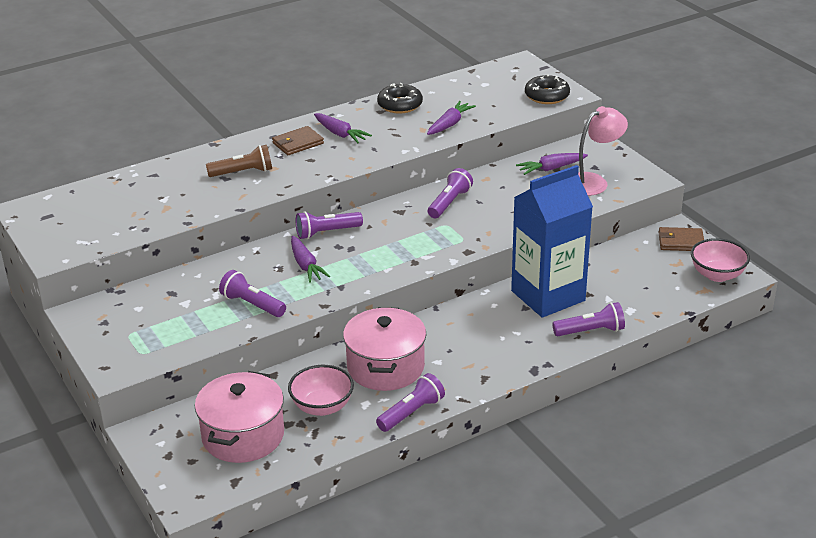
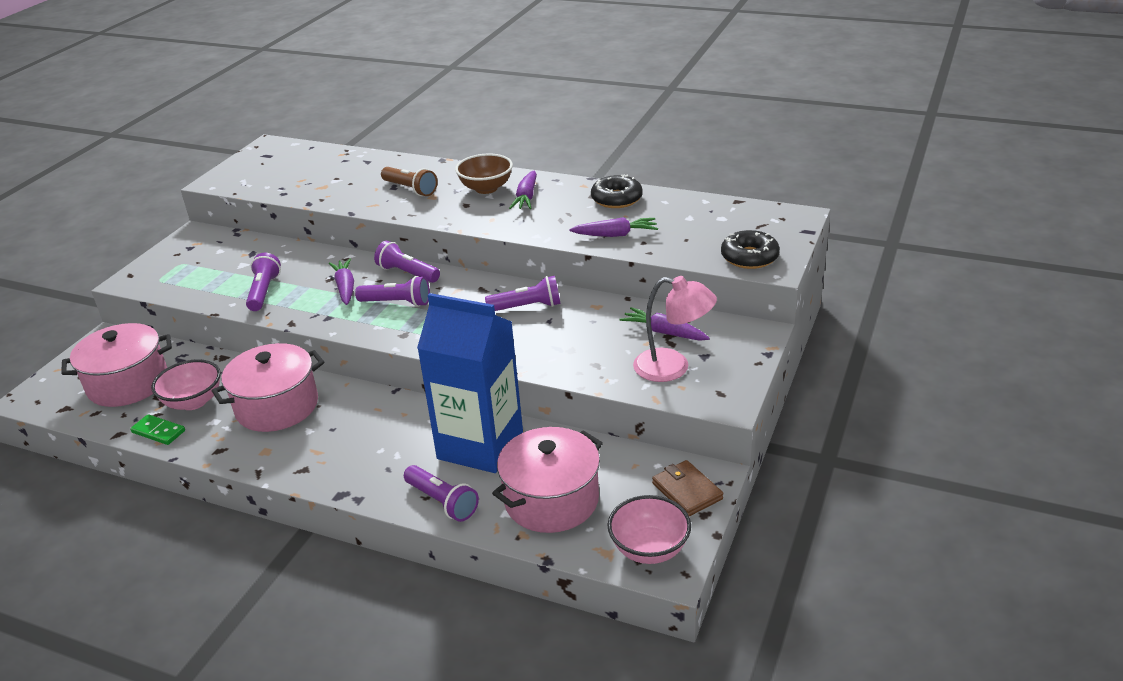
camera: 55 degrees right, 0 degrees up
(297, 143) = (486, 188): brown wallet -> brown bowl
(306, 265) = (345, 287): purple carrot -> purple carrot turned 135 degrees clockwise
(343, 435) = (158, 431): none -> green domino
(411, 412) = (216, 452): purple flashlight -> purple flashlight (397, 303)
(636, 290) = (551, 500): none -> pink pot

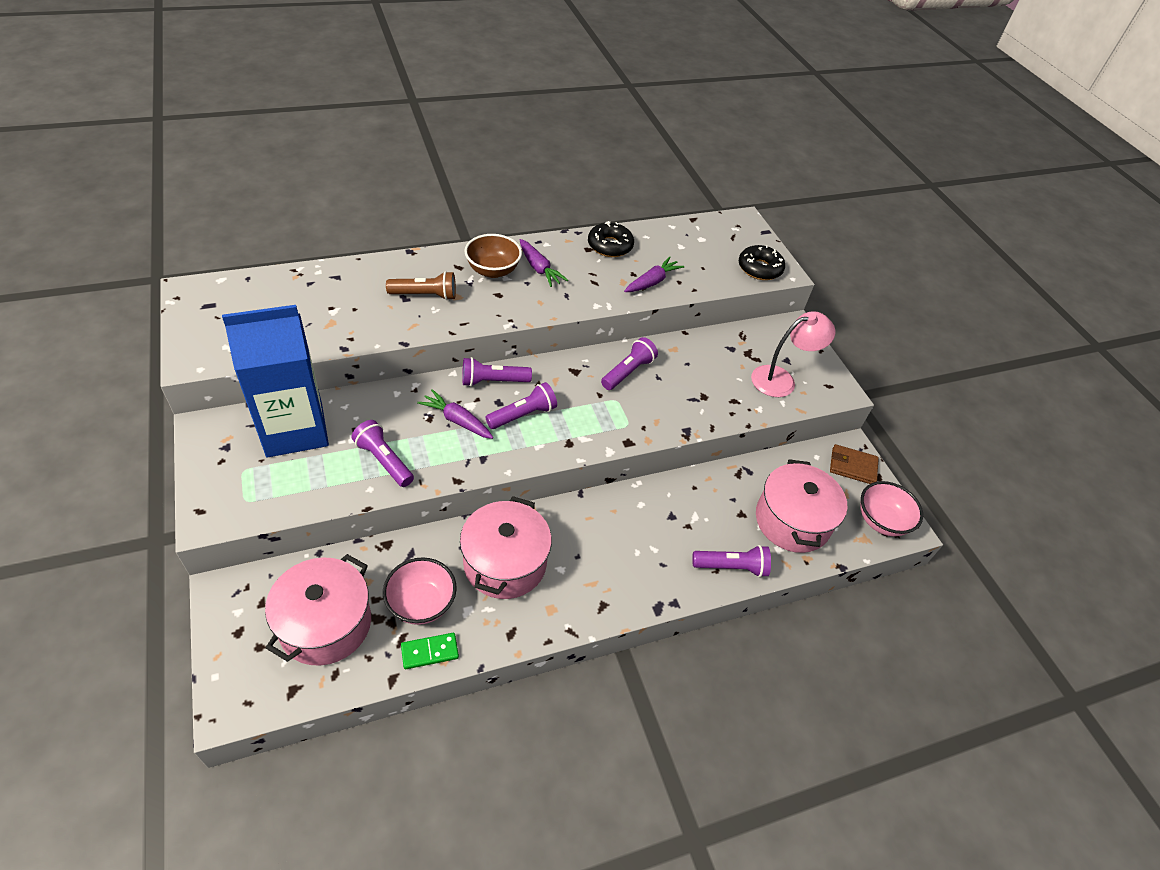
camera: 50 degrees left, 15 degrees up
(480, 445) = (699, 506): blue carton -> blue carton (294, 429)
(664, 332) = (742, 352): purple carrot -> none

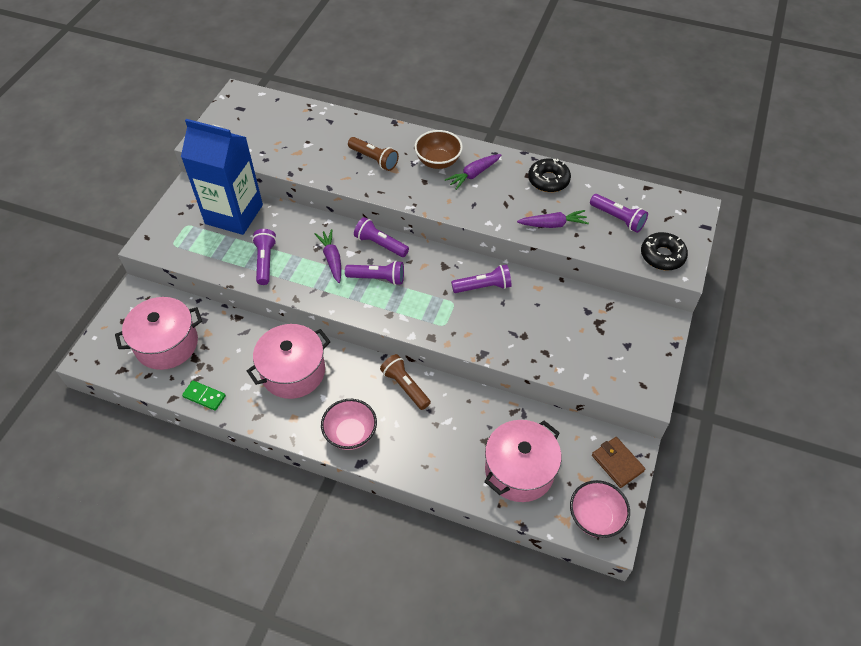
camera: 45 degrees right, 5 degrees up
(421, 603) = (225, 365): pink bowl -> pink bowl (350, 434)
(539, 268) = (473, 174): purple carrot -> purple carrot turned 45 degrees clockwise
(628, 509) = (405, 386): none -> brown flashlight
(731, 567) = (438, 471): purple flashlight -> purple flashlight (618, 218)
(781, 379) = (605, 357): pink lamp -> none

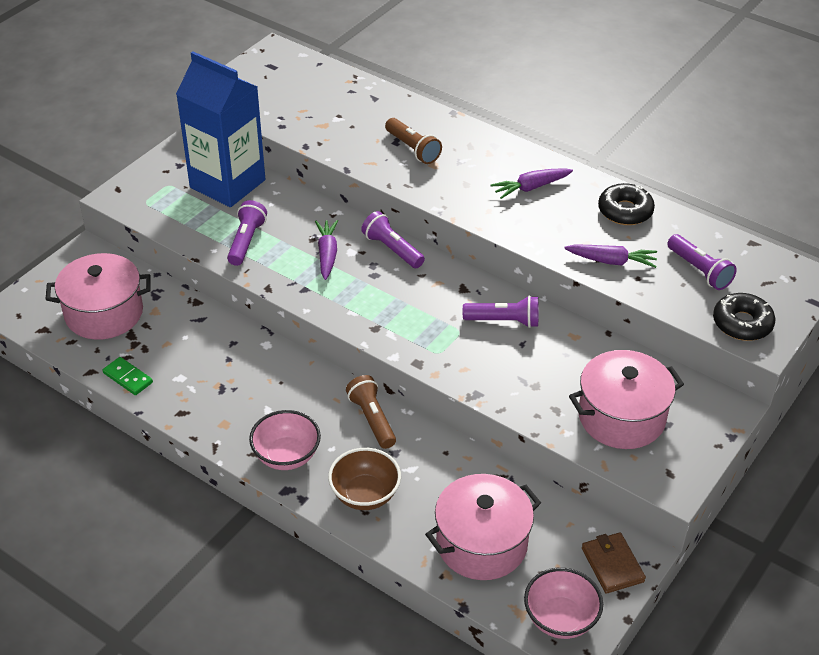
camera: 15 degrees right, 10 degrees down
(293, 372) = (241, 374): pink pot -> pink pot (621, 417)
(377, 278) = (375, 286): purple flashlight -> none
(438, 161) = (491, 165): brown bowl -> brown bowl (365, 495)

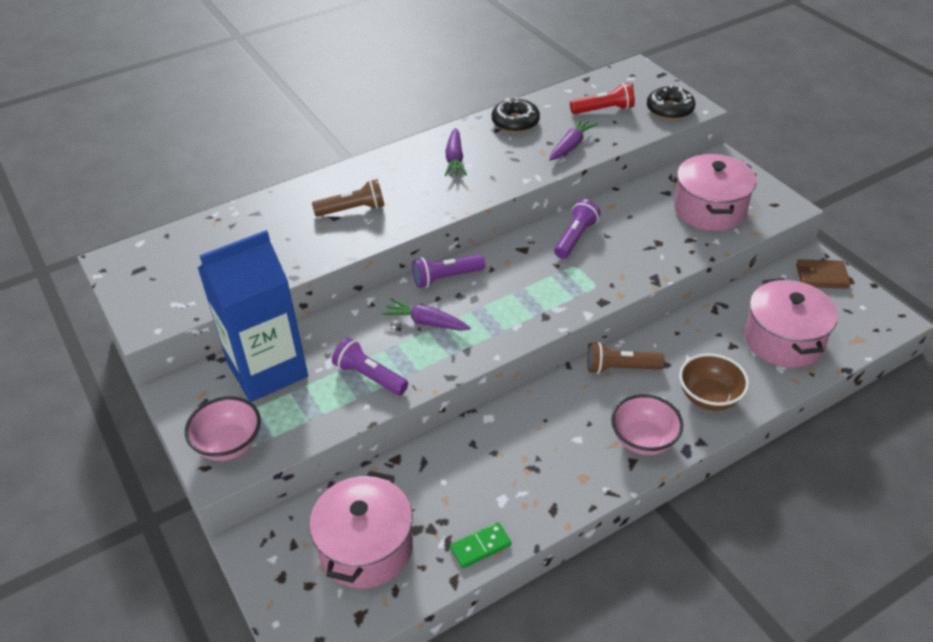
camera: 65 degrees left, 0 degrees up
(560, 619) = (868, 319): pink bowl -> pink bowl (229, 444)
(699, 270) = (603, 110): purple flashlight -> red flashlight

